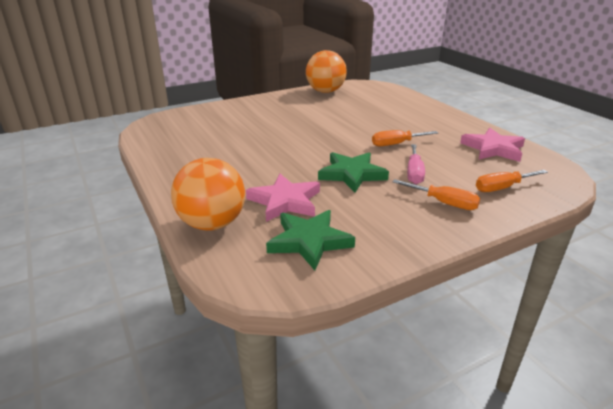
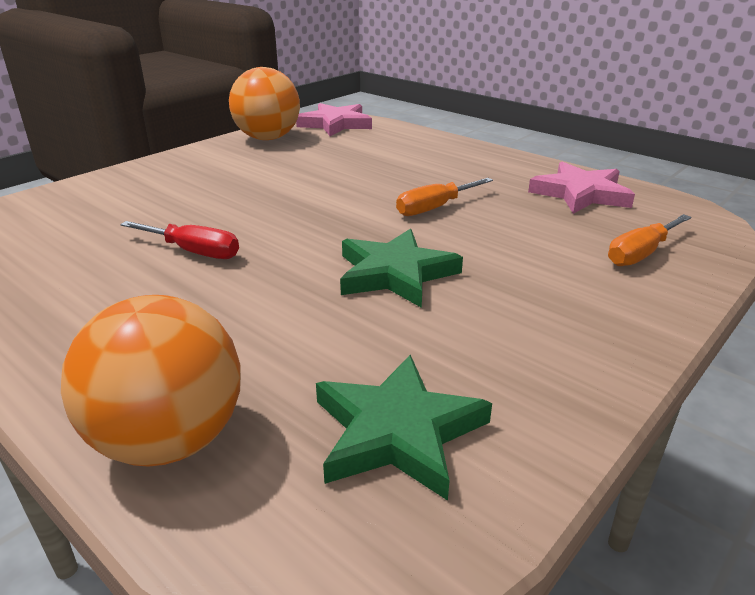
camera: 20 degrees left, 0 degrees up
(257, 147) = (194, 252): none -> red screwdriver
(285, 201) = (302, 352): pink star -> pink star (335, 124)
(414, 173) = (495, 253): pink screwdriver -> none
(444, 203) = (577, 297): orange screwdriver -> none

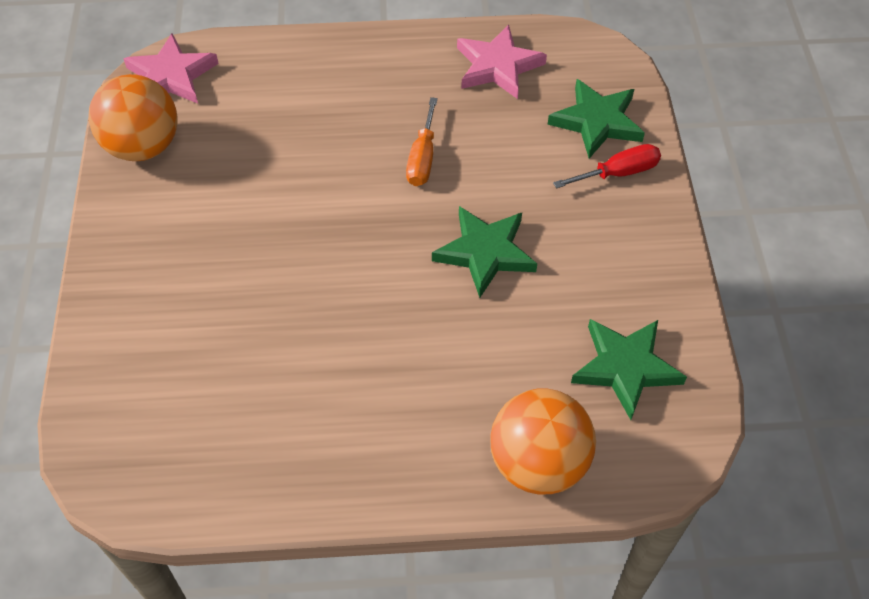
camera: 45 degrees left, 25 degrees up
(194, 252) = (329, 335): red screwdriver -> red screwdriver (618, 173)
(640, 254) = (597, 122): orange screwdriver -> green star

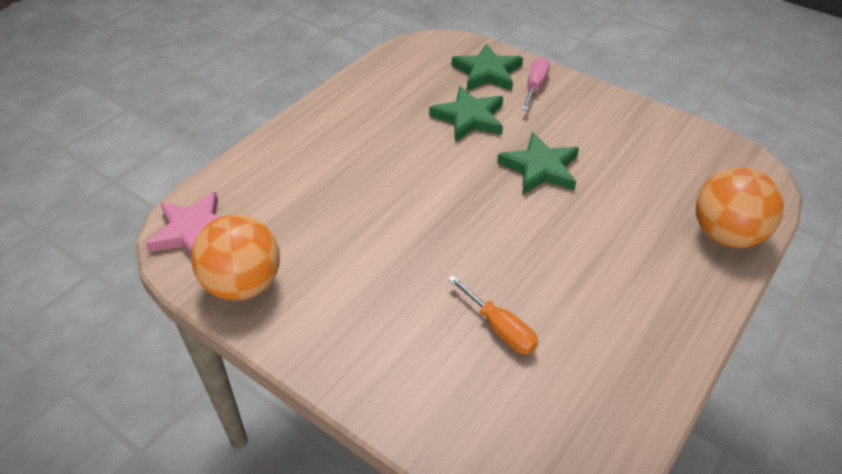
camera: 50 degrees left, 10 degrees down
(422, 158) = (432, 152): orange screwdriver -> orange screwdriver (500, 328)
(497, 66) = (395, 83): pink star -> none
(618, 173) = (535, 86): red screwdriver -> pink screwdriver
(625, 367) = (682, 161): green star -> green star (469, 118)

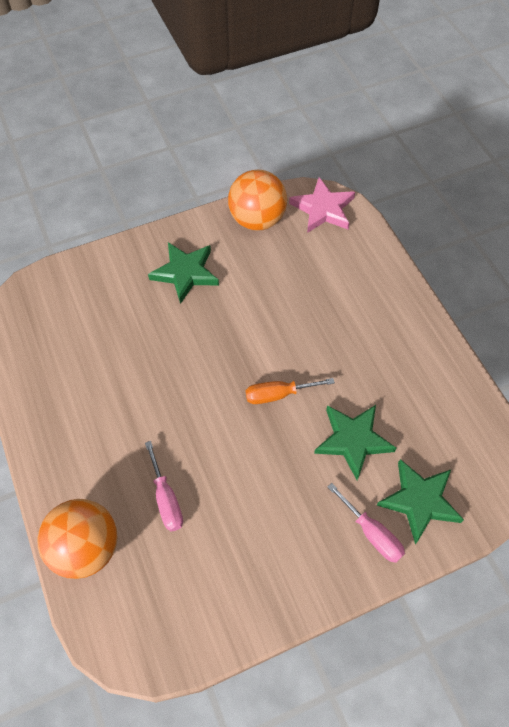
camera: 120 degrees right, 15 degrees up
(500, 328) = (126, 333): orange screwdriver -> orange screwdriver (278, 394)
(540, 168) = (252, 456): green star -> green star (185, 273)
(632, 204) = (166, 499): none -> pink screwdriver

